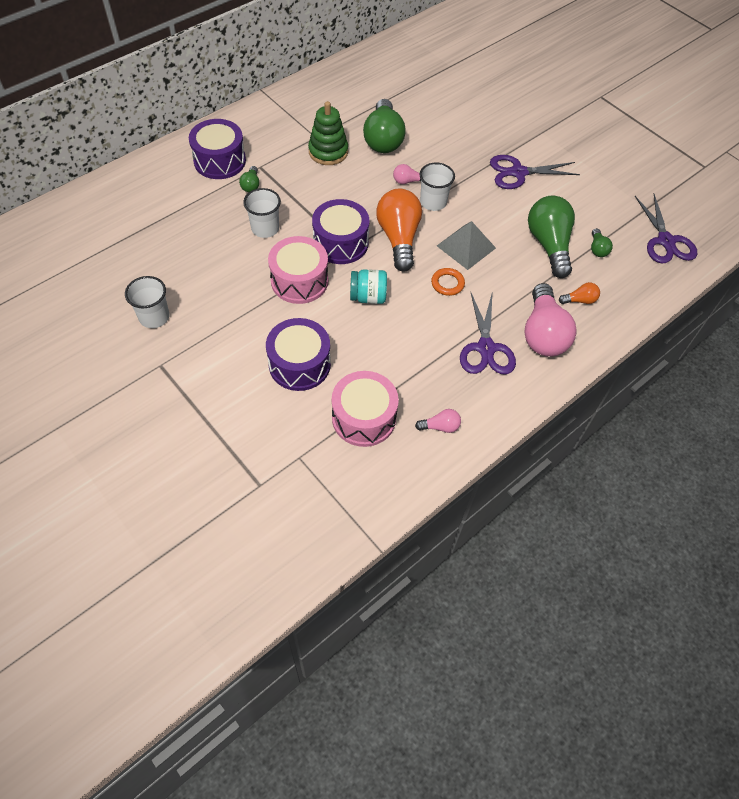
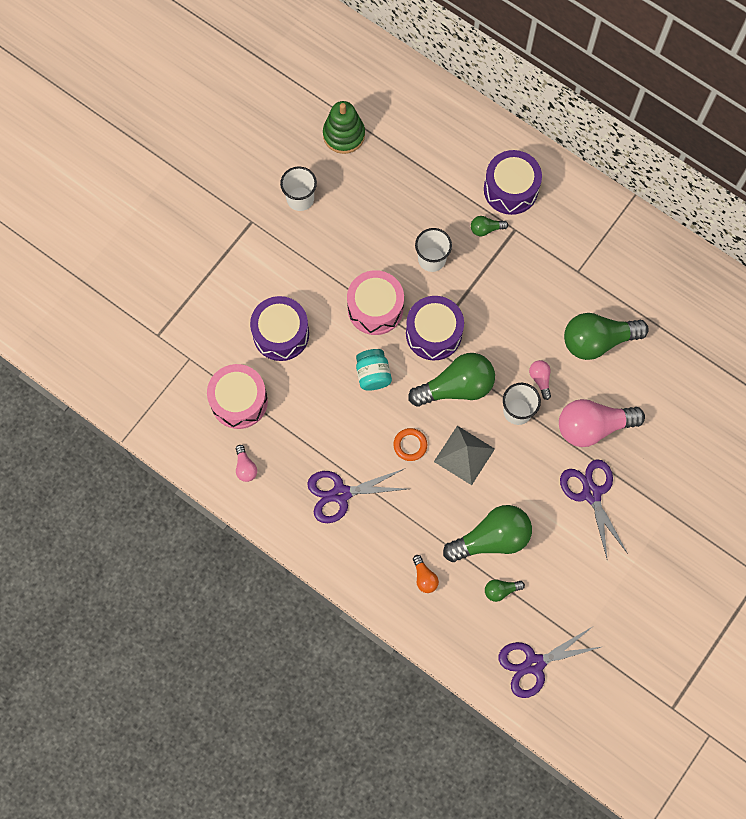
camera: 80 degrees right, 15 degrees up
(328, 152) = (559, 289): green stacking toy -> green stacking toy (344, 135)
(399, 238) = (456, 387): orange light bulb -> green light bulb
(543, 333) = (372, 545): pink light bulb -> pink light bulb (593, 426)

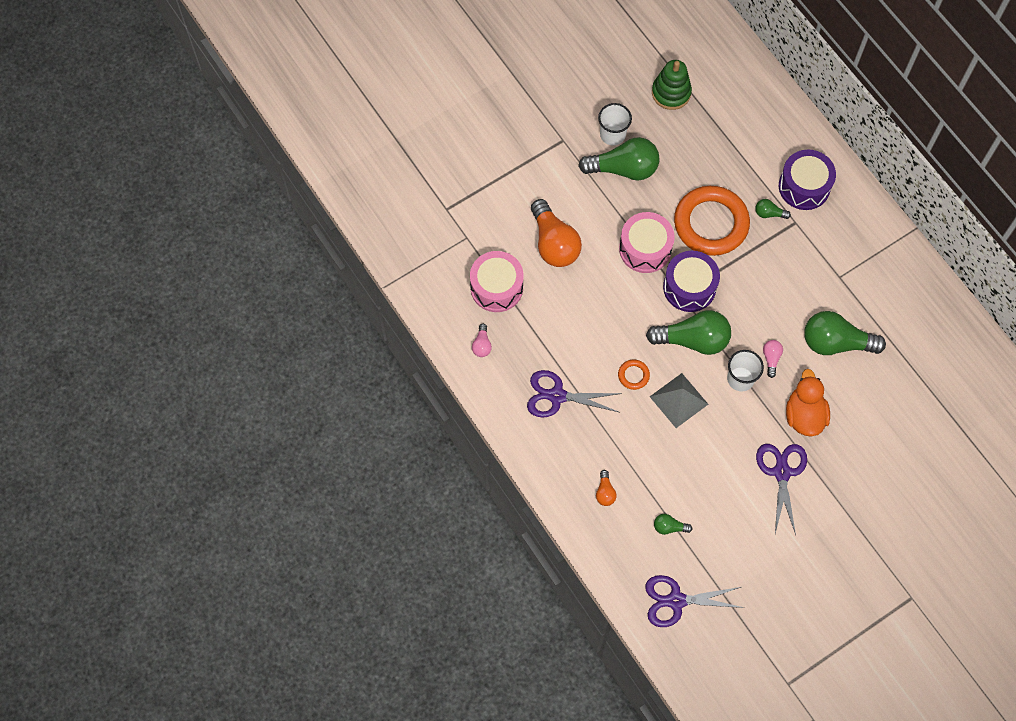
camera: 20 degrees right, 5 degrees down
(281, 334) = (554, 243): purple drum -> orange light bulb
(373, 375) = (622, 304): turquoise jar -> none
(431, 259) = (711, 223): white cup -> orange ring
(491, 538) = (677, 480): green light bulb -> green light bulb (623, 169)
(593, 426) = (804, 415): pink light bulb -> orange duck

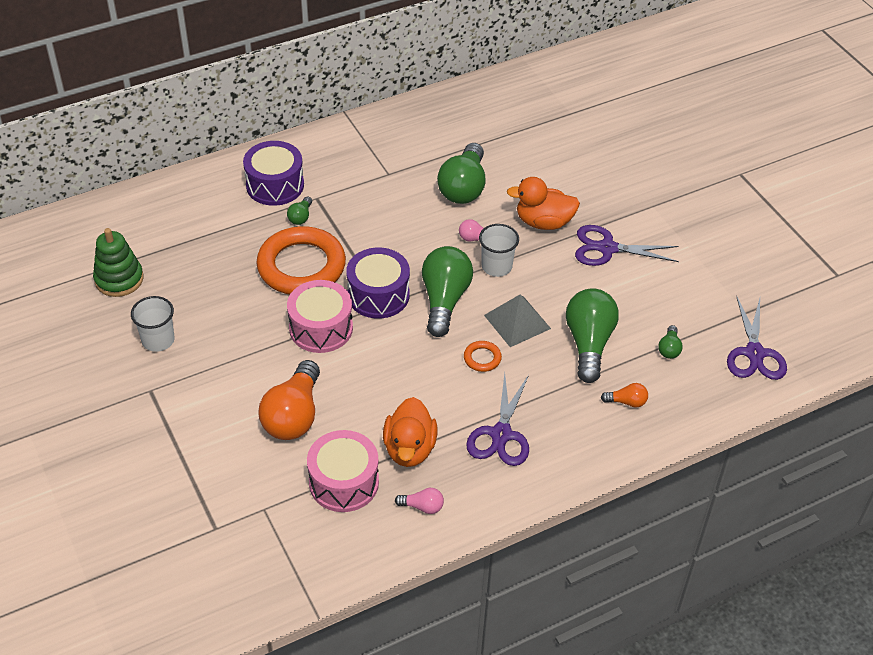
camera: 85 degrees left, 20 degrees down
(534, 330) = (409, 449): none -> orange duck
(554, 243) = (293, 415): orange light bulb -> orange light bulb turned 120 degrees clockwise
(623, 169) = (208, 335): green light bulb -> green light bulb (589, 343)

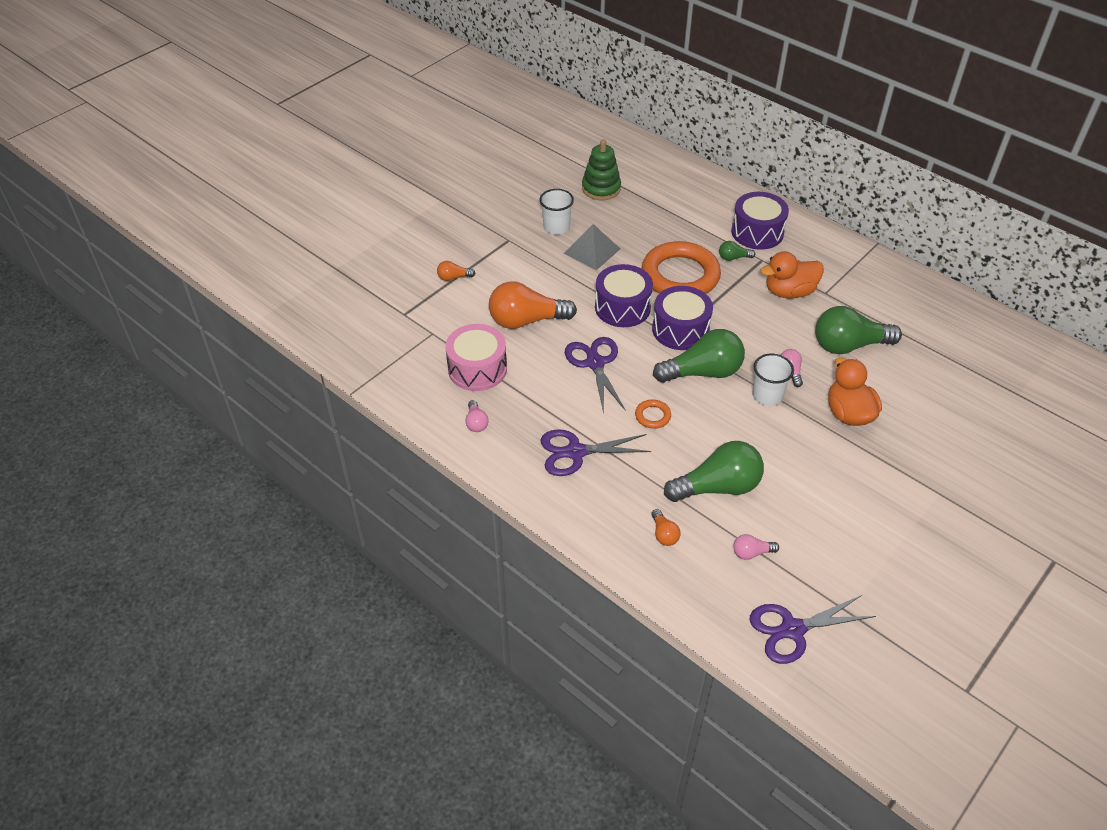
camera: 70 degrees right, 0 degrees up
(182, 462) = (453, 277): none -> orange light bulb
(321, 328) = (622, 307): pink drum -> purple drum
(409, 449) = (529, 398): orange duck -> orange duck (789, 292)
(517, 321) = (710, 428): grey pyramid -> grey pyramid (592, 251)
(607, 248) = (850, 470): purple scissors -> purple scissors (595, 363)
(669, 349) = (751, 553): green light bulb -> pink light bulb

